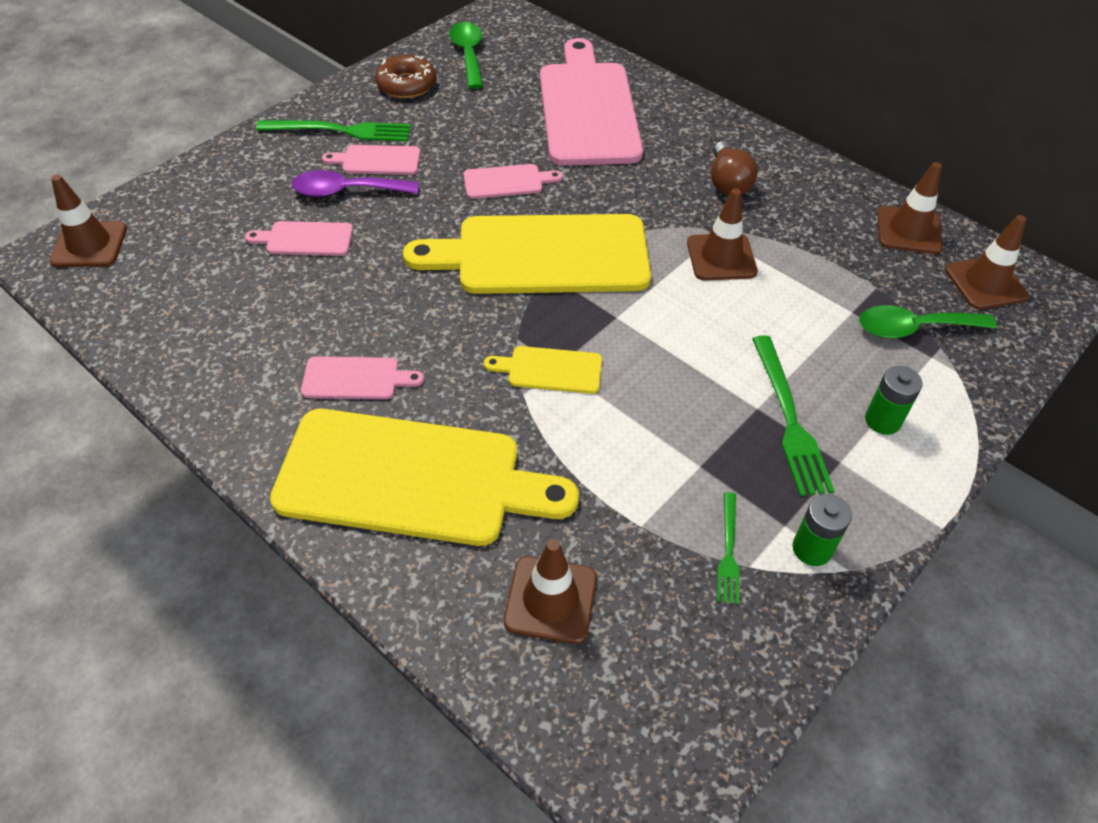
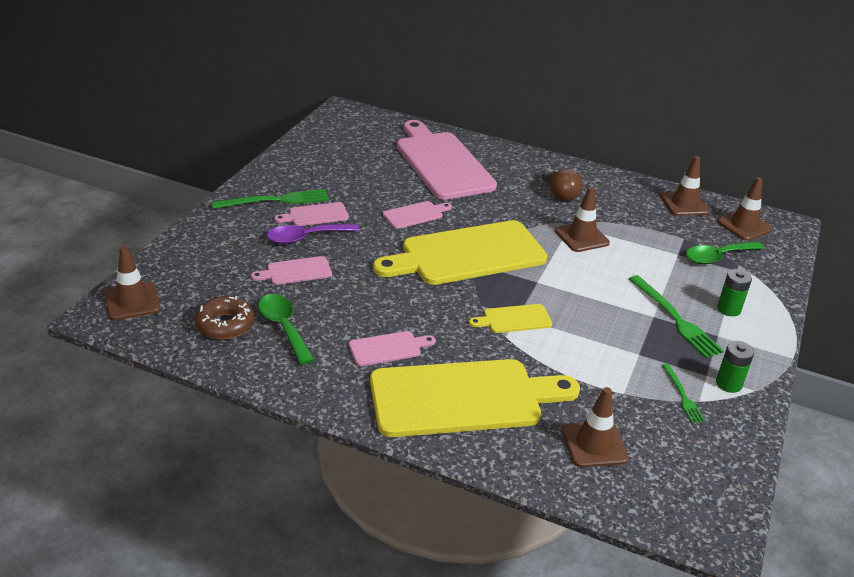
camera: 20 degrees left, 15 degrees down
(406, 85) = (305, 165): brown donut -> brown donut (225, 325)
(468, 54) = (337, 140): green spoon -> green spoon (283, 327)

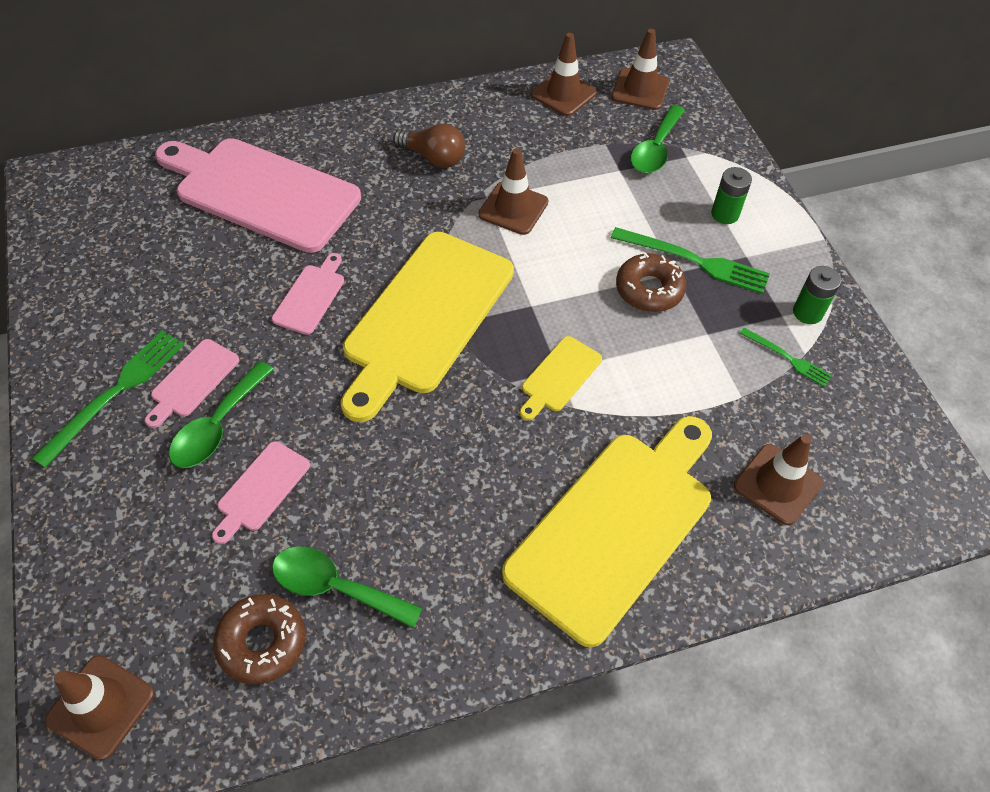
camera: 40 degrees left, 20 degrees up
(305, 237) = (217, 426): purple spoon -> green spoon
(388, 348) = (478, 521): pink cutting board -> none
(624, 314) = (649, 289): none -> brown donut

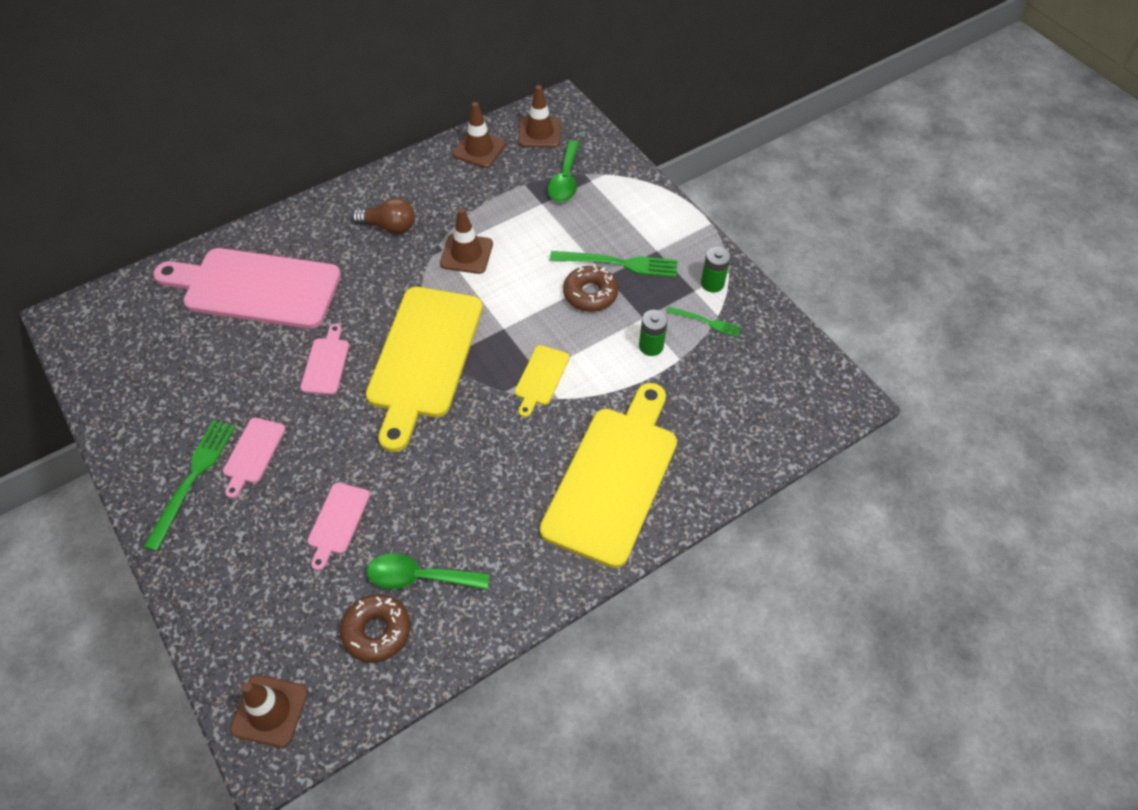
camera: 15 degrees left, 0 degrees up
(217, 426) = (286, 483): green spoon -> none
(725, 214) = (632, 221): green battery -> green battery (651, 346)
(777, 484) = (721, 417): brown traffic cone -> none

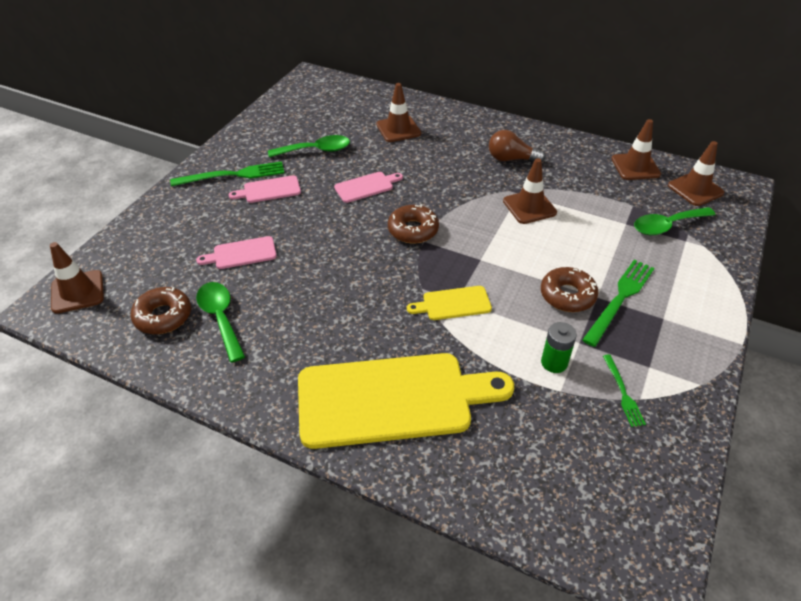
camera: 60 degrees right, 10 degrees down
(222, 379) = (316, 150): none -> green spoon
(255, 288) = (398, 129): pink cutting board -> brown traffic cone
(389, 227) = (511, 159): brown light bulb -> brown light bulb turned 120 degrees clockwise
(424, 358) = (413, 230): yellow cutting board -> brown donut
(619, 263) = (620, 299): green fork -> green fork turned 120 degrees counterclockwise
(712, 283) = (673, 377): green battery -> none

